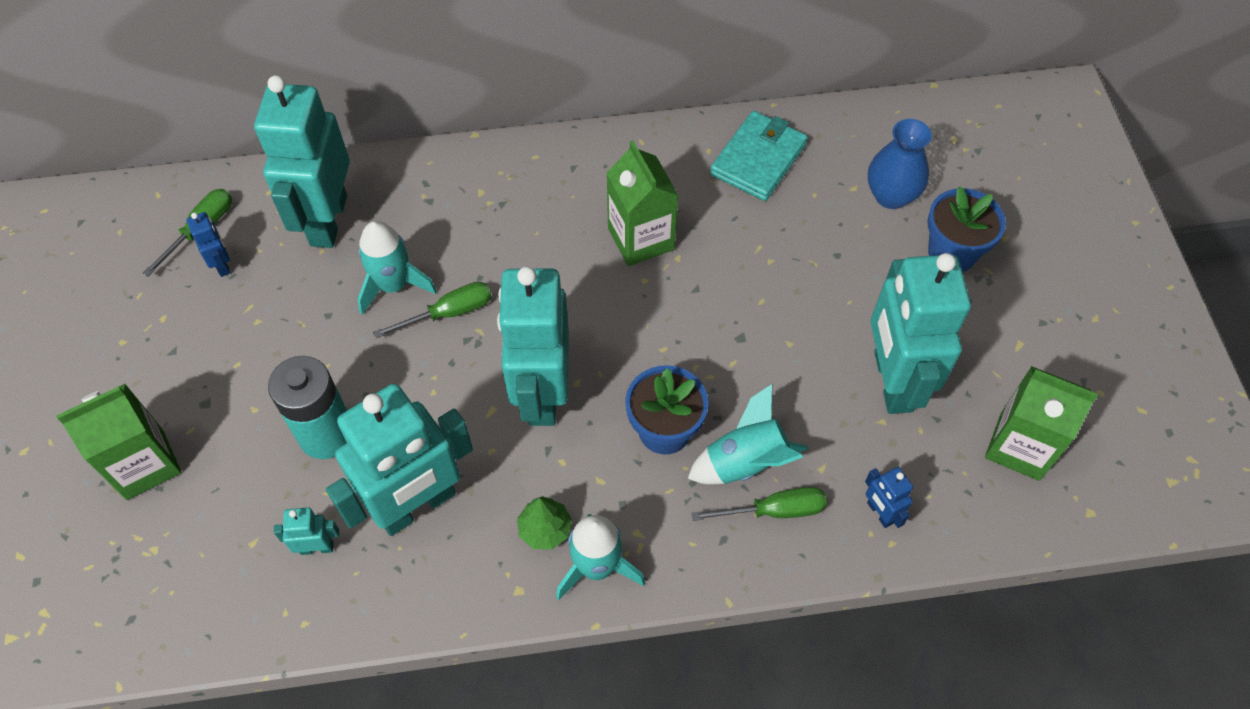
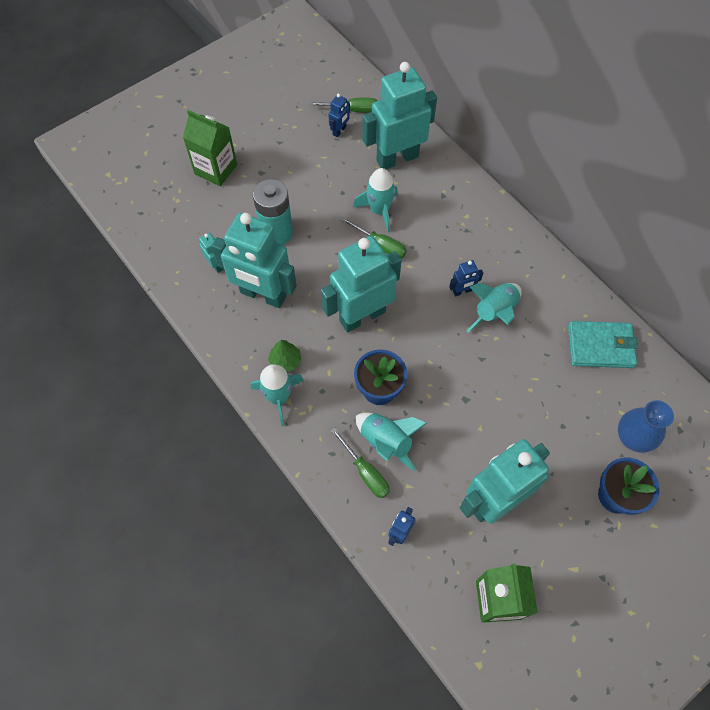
camera: 60 degrees right, 5 degrees up
(587, 257) = (462, 291): none -> blue robot
(641, 239) = (494, 312): green carton -> turquoise rocket

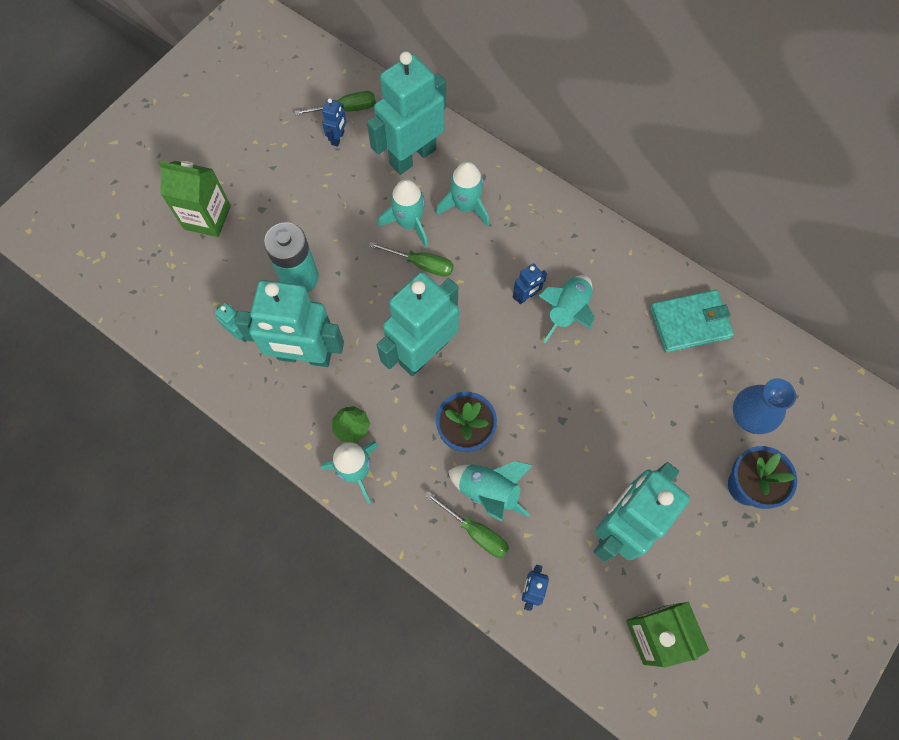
camera: 15 degrees left, 5 degrees up
(430, 208) = (465, 207): none -> turquoise rocket

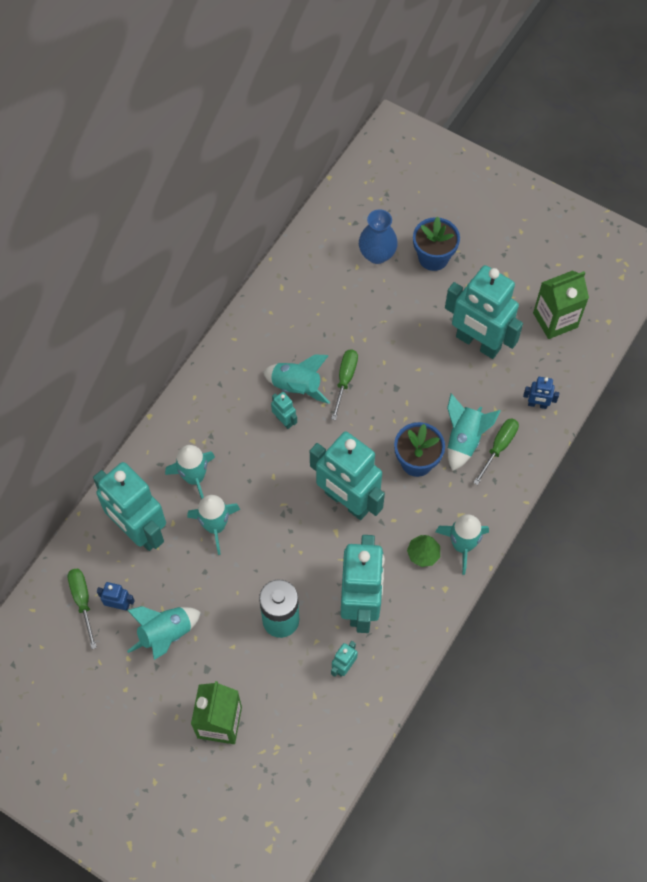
camera: 95 degrees left, 5 degrees down
(302, 176) = (166, 634): none -> turquoise rocket
(421, 264) = (258, 511): green screwdriver -> green screwdriver (345, 380)
(526, 296) = (284, 420): blue robot -> turquoise robot
(689, 323) = (299, 294): turquoise wallet -> none

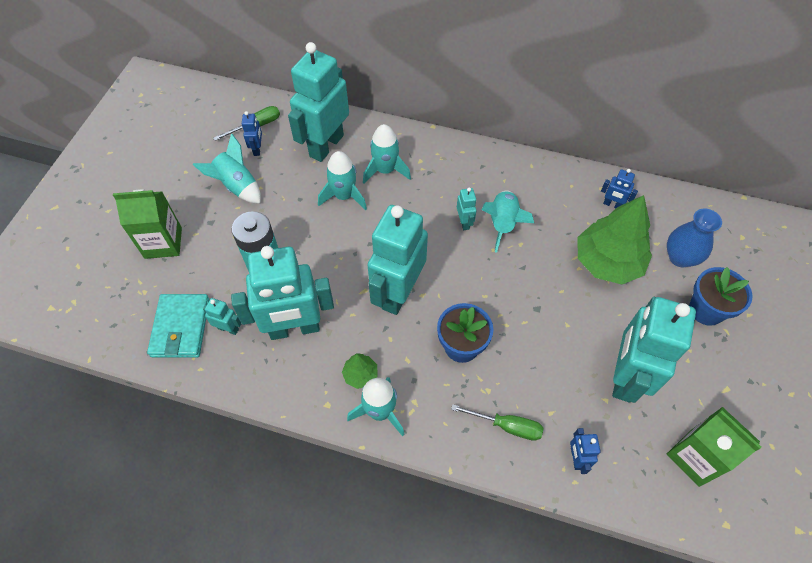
camera: 75 degrees right, 5 degrees down
(284, 420) = (464, 222): turquoise robot -> turquoise robot turned 45 degrees counterclockwise
(304, 286) = (612, 205): none -> blue robot
(330, 713) = (180, 327): none -> turquoise wallet
(345, 380) = (527, 261): green screwdriver -> none
(365, 314) = (607, 262): none -> green tree
(464, 439) = (503, 387): turquoise rocket -> none

